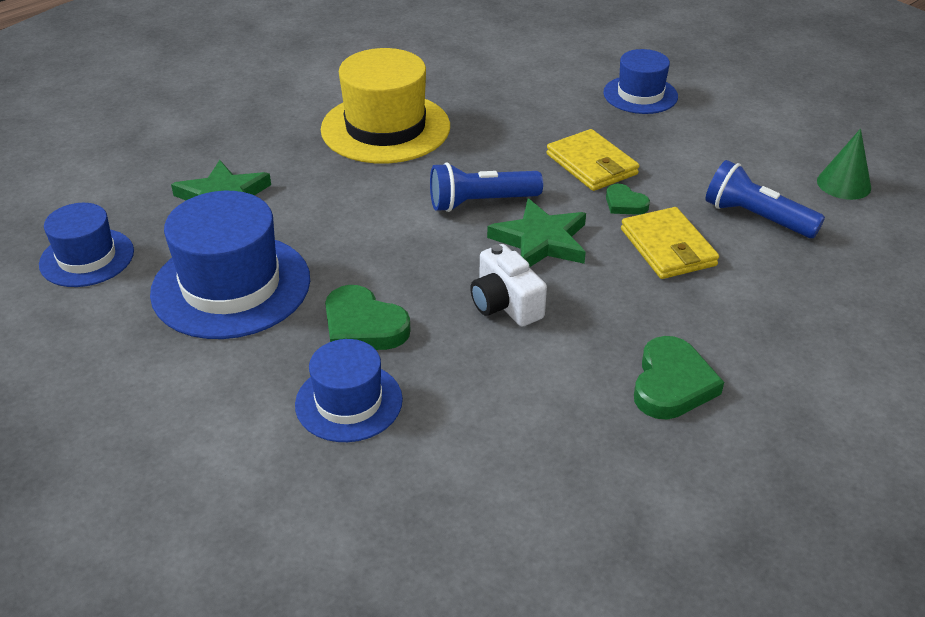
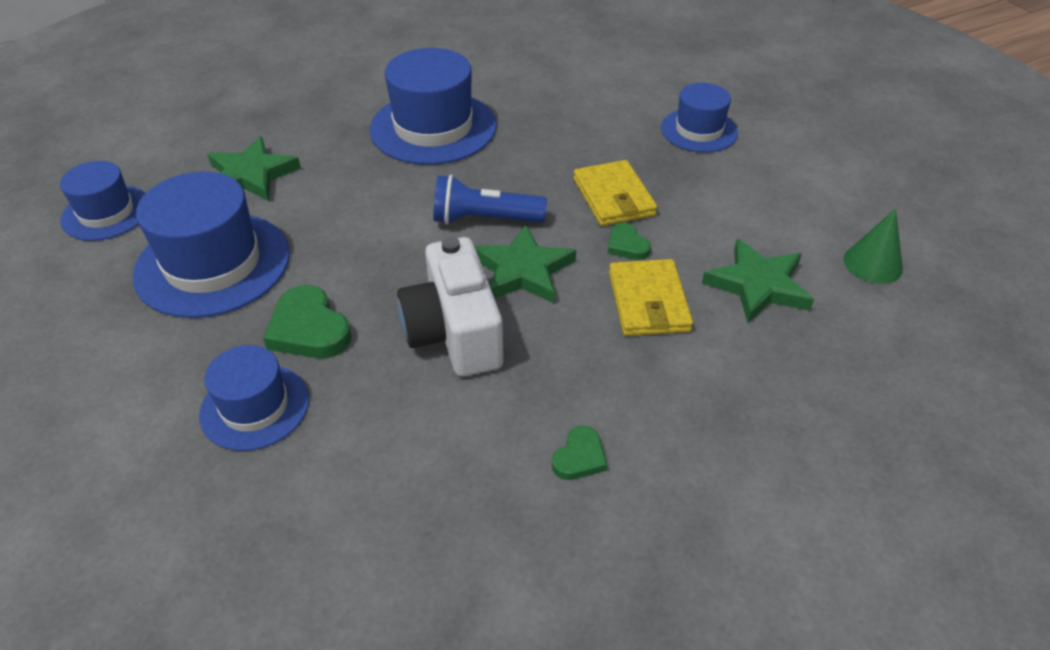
camera: 15 degrees right, 5 degrees up
(385, 128) = (433, 128): yellow hat -> blue hat
(505, 304) = (454, 333): white camera -> white camera, size x1.55
(672, 384) = (579, 457): green heart -> green heart, size x0.58
(756, 218) = (758, 285): blue flashlight -> green star

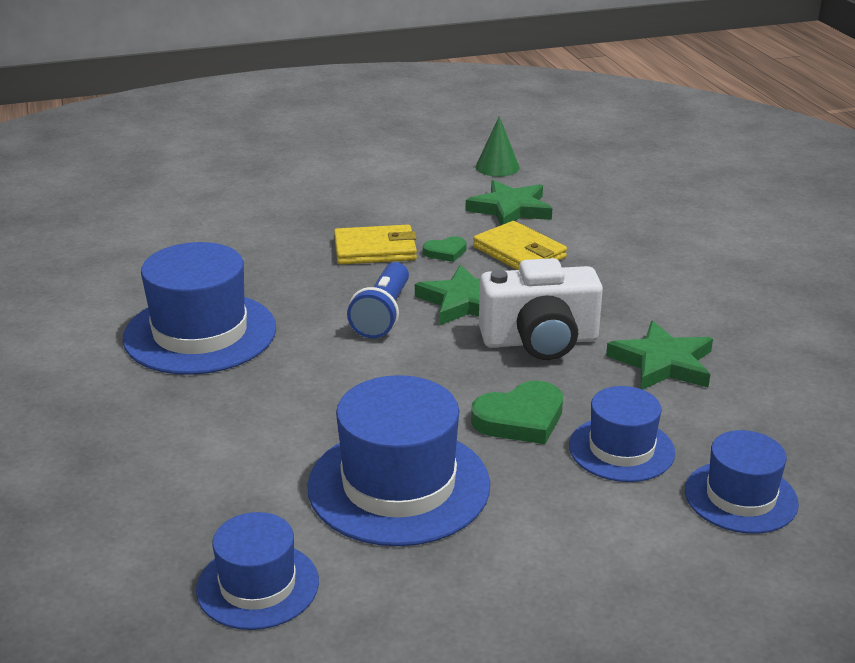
camera: 80 degrees left, 15 degrees down
(251, 175) = (230, 463): green star -> green star (663, 363)
(579, 457) = (680, 298): green heart -> none
(648, 302) = (519, 252): yellow wallet -> yellow wallet turned 45 degrees clockwise
(699, 130) = (291, 199): blue hat -> blue hat (740, 497)

